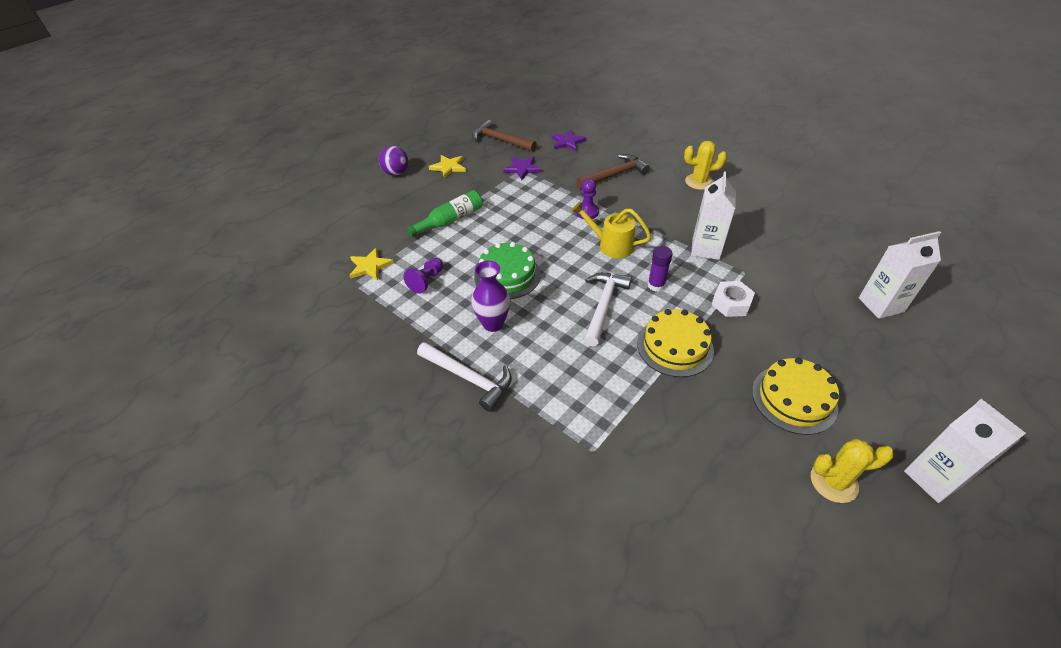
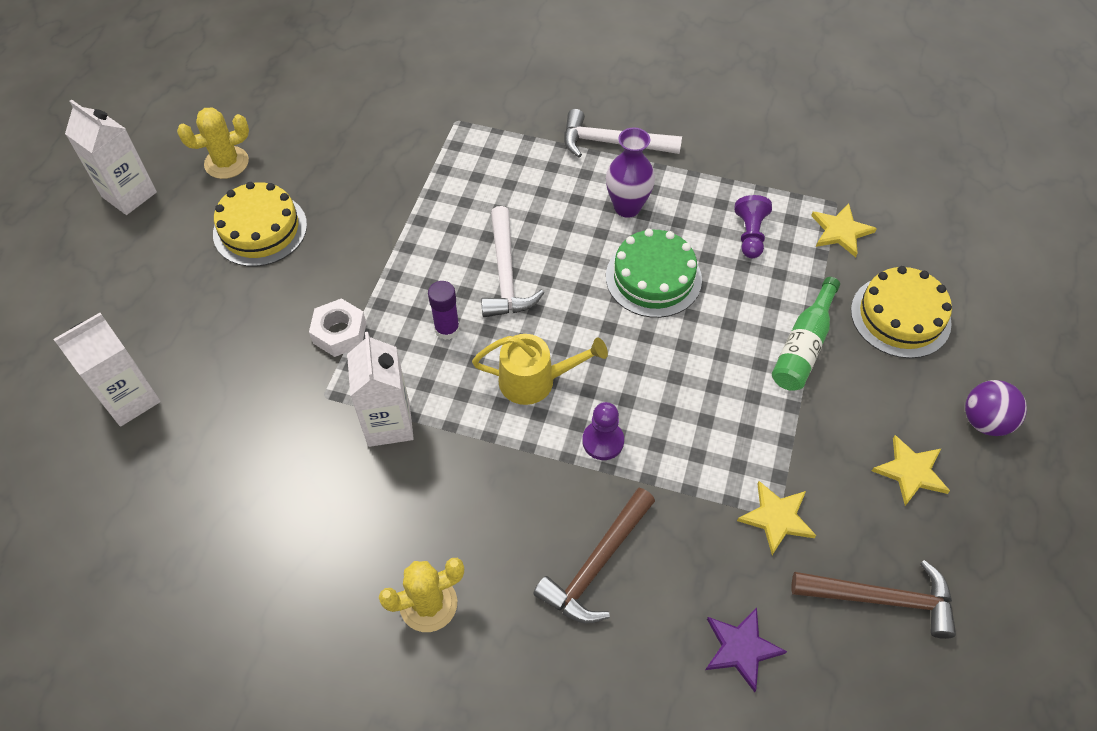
camera: 155 degrees right, 10 degrees up
(522, 169) = (776, 518): purple star -> yellow star
(675, 346) = (401, 248): yellow cake -> yellow cake (900, 316)

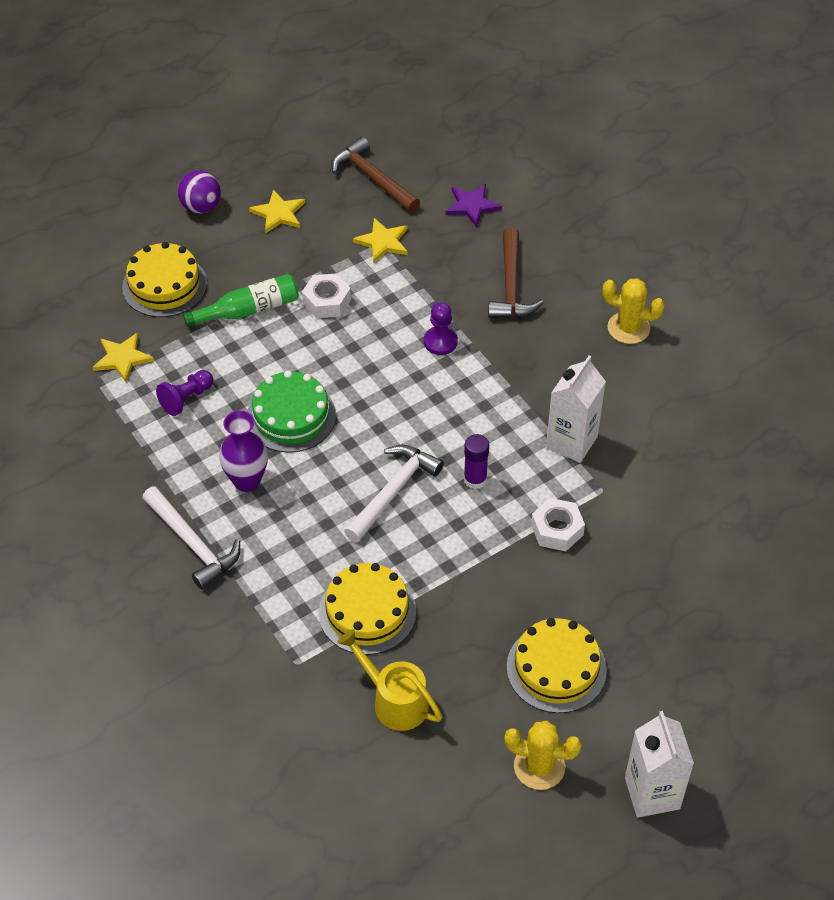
camera: 140 degrees left, 5 degrees down
(130, 399) = (750, 582): white carton -> none
(439, 179) = (367, 612): none -> yellow cake
(536, 381) = (446, 404): yellow watering can -> yellow watering can (394, 700)
(597, 565) = (511, 285): brown hammer -> brown hammer turned 105 degrees clockwise
(749, 406) = (327, 301): none -> white nut

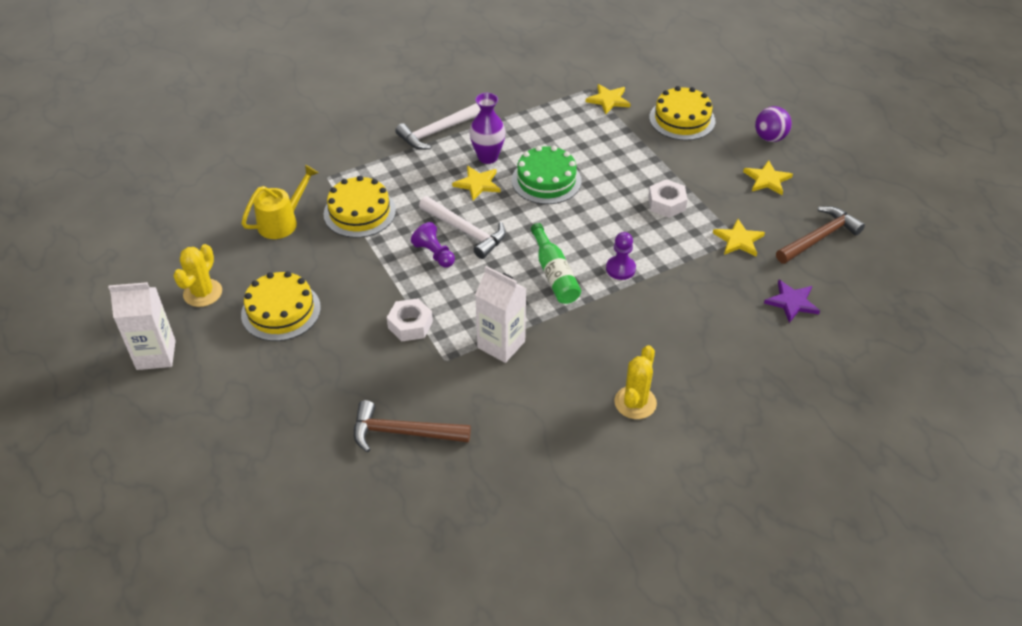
camera: 95 degrees right, 5 degrees down
(186, 399) = (568, 129): purple pawn -> purple pawn (434, 254)
(248, 310) = (656, 161): green bottle -> green bottle (554, 274)
(302, 487) = (477, 184): none -> yellow star
(475, 479) = (470, 279): purple glue stick -> none
(511, 285) = (689, 321): brown hammer -> brown hammer (403, 433)

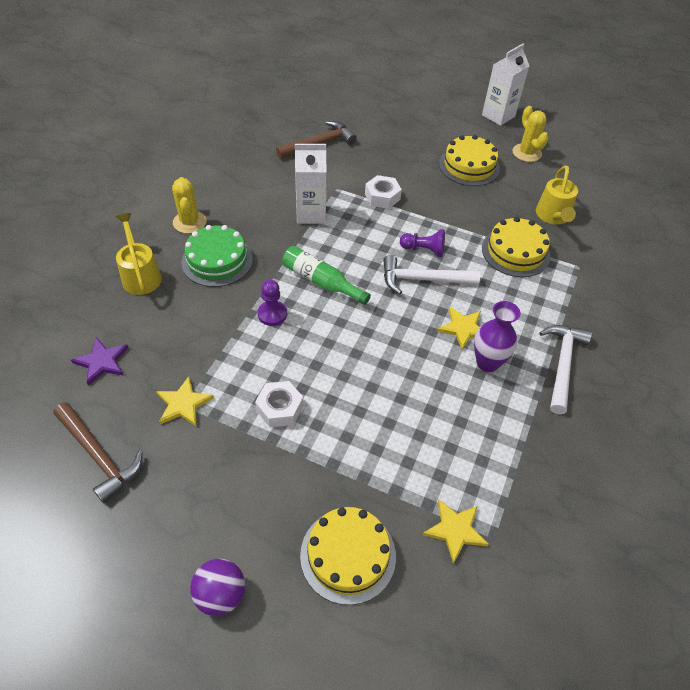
camera: 140 degrees right, 5 degrees up
(546, 180) = (411, 368): green cake -> green cake (217, 260)
(720, 367) = (140, 275): none -> yellow watering can
(767, 179) = (191, 511): yellow star -> none
(819, 238) = (99, 455): brown hammer -> brown hammer turned 60 degrees counterclockwise

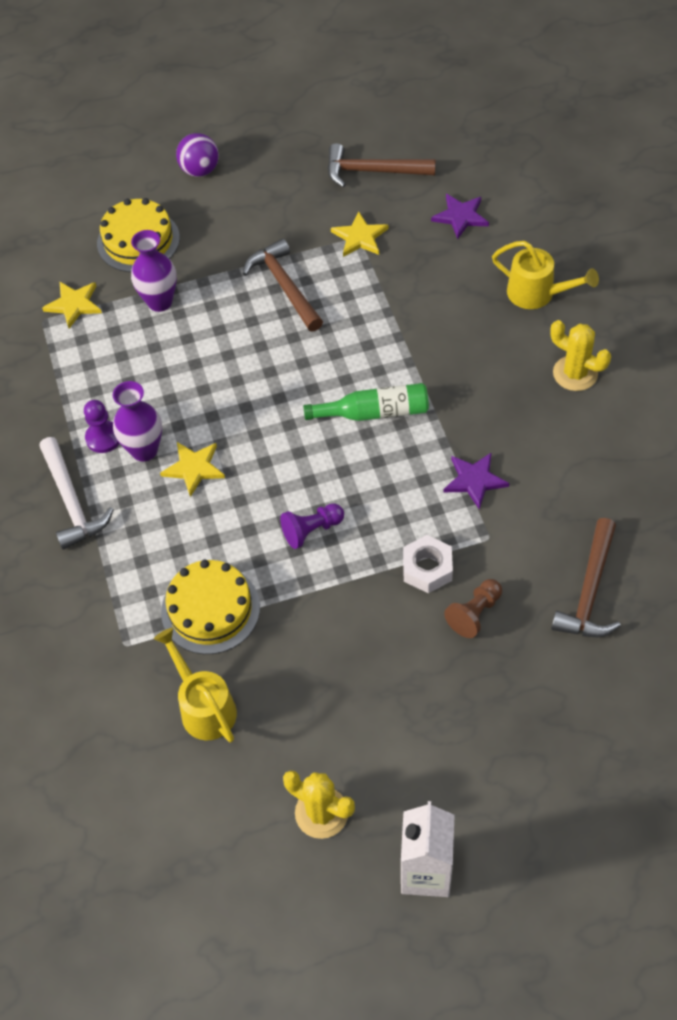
camera: 145 degrees right, 5 degrees up
(217, 260) = (494, 358): green cake -> none
(272, 314) = (380, 349): purple pawn -> purple pawn (103, 438)
(279, 408) = (284, 286): white nut -> brown hammer
(311, 214) = (474, 480): white carton -> purple star
(381, 168) = (474, 613): none -> brown pawn
(382, 472) = (160, 302): none -> purple vase
(422, 280) = (279, 492): white hammer -> none
(469, 166) = (375, 714): yellow cake -> none

